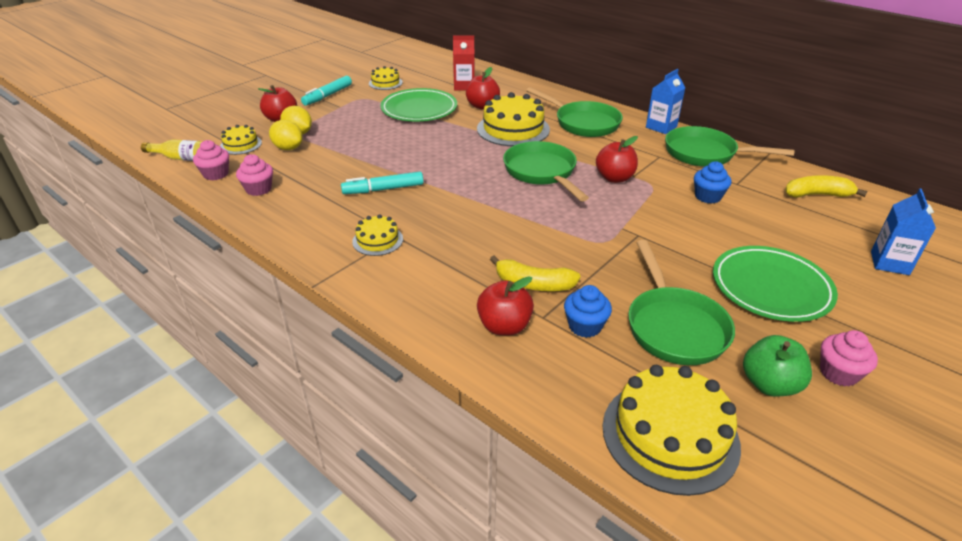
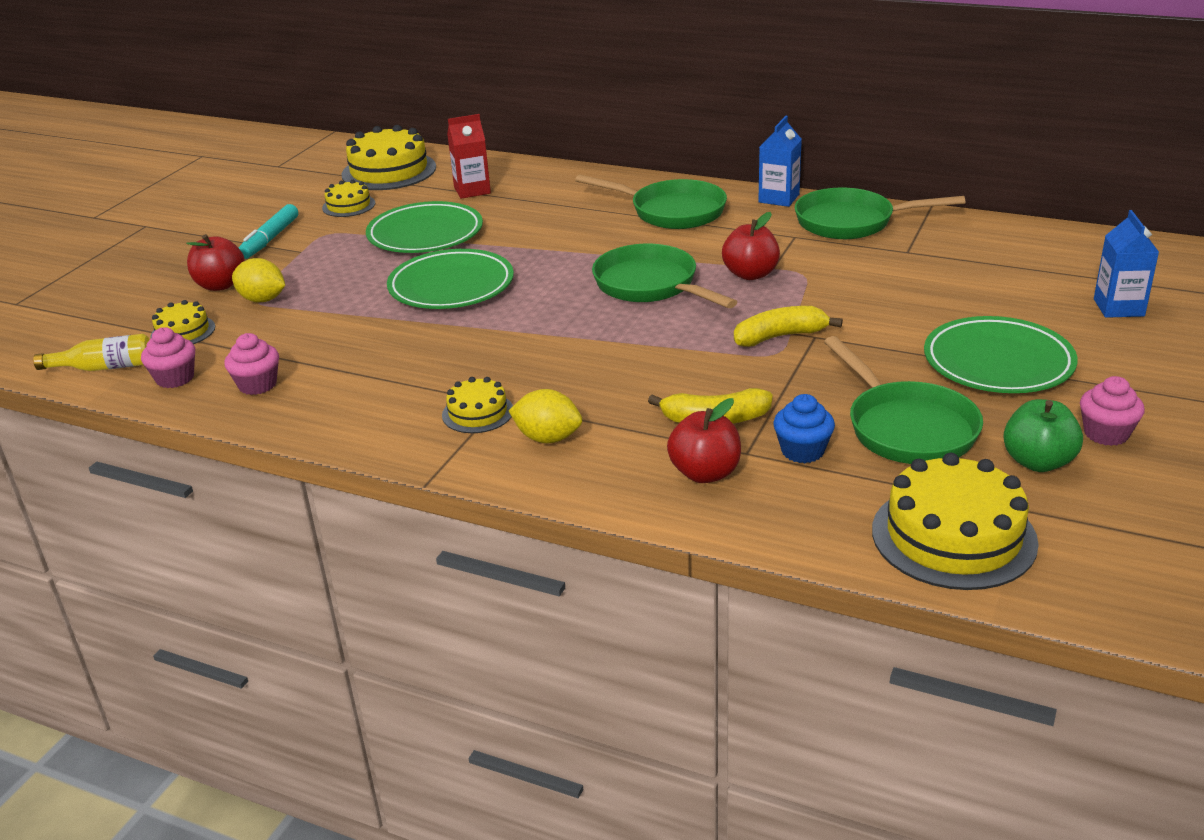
camera: 15 degrees left, 5 degrees down
(288, 148) = (262, 322): yellow lemon -> yellow lemon (548, 438)
(383, 189) = (443, 349): turquoise marker -> none
(414, 147) = (451, 286): none -> green plate
(482, 106) = (516, 213): red apple -> none
(513, 129) = (578, 237): yellow cake -> yellow cake (389, 171)
(707, 197) = (879, 274): blue cupcake -> none
(817, 195) = (1008, 246): yellow banana -> yellow banana (780, 336)

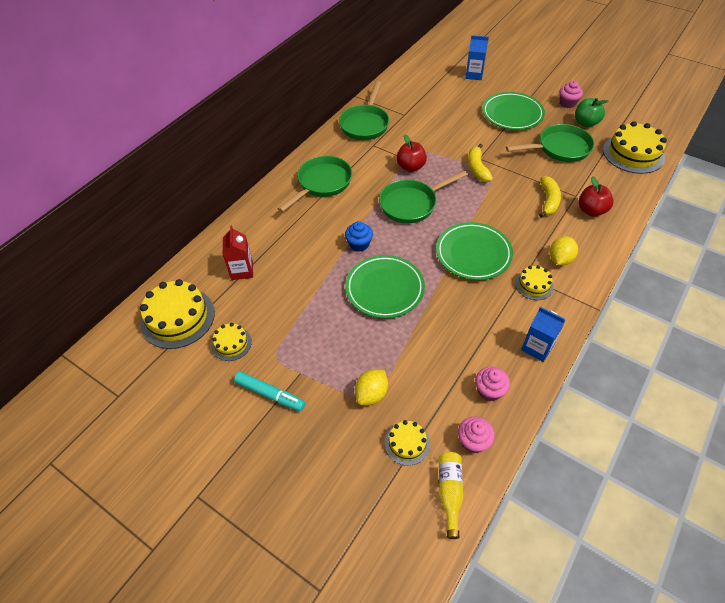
camera: 80 degrees left, 20 degrees up
(220, 285) = (338, 424): red apple -> none
(425, 234) = (303, 299): green plate -> green plate (473, 253)
(779, 198) = (324, 142): blue carton -> blue carton (537, 347)
(802, 451) = (575, 179): blue cupcake -> blue cupcake (359, 244)

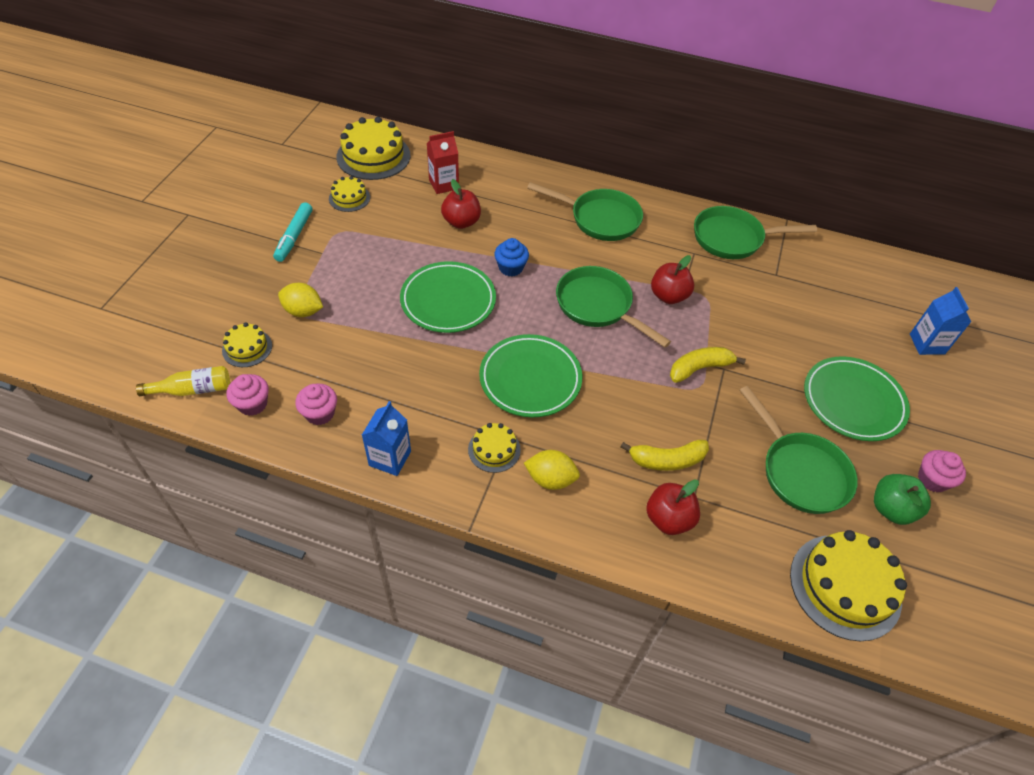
camera: 70 degrees right, 0 degrees up
(295, 266) = (461, 222): none -> red apple

